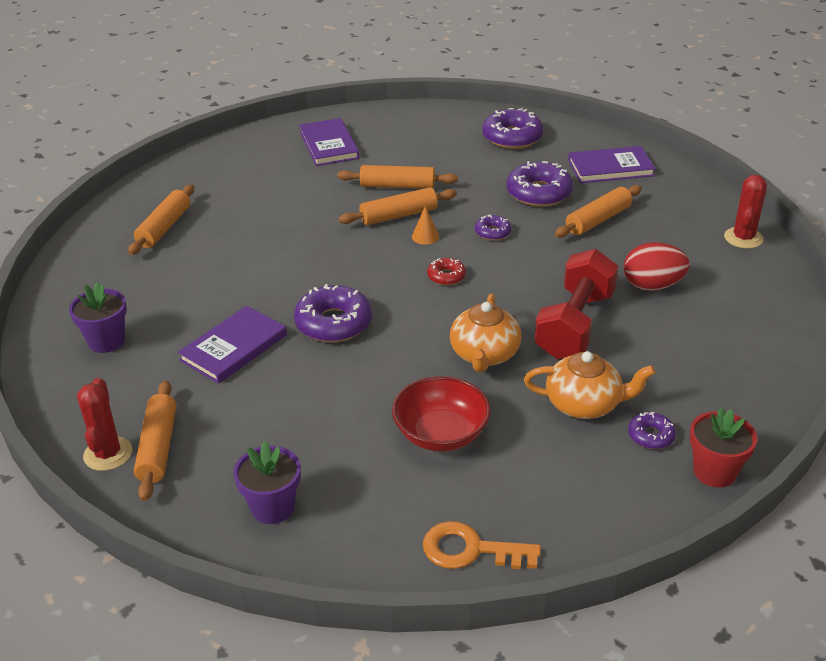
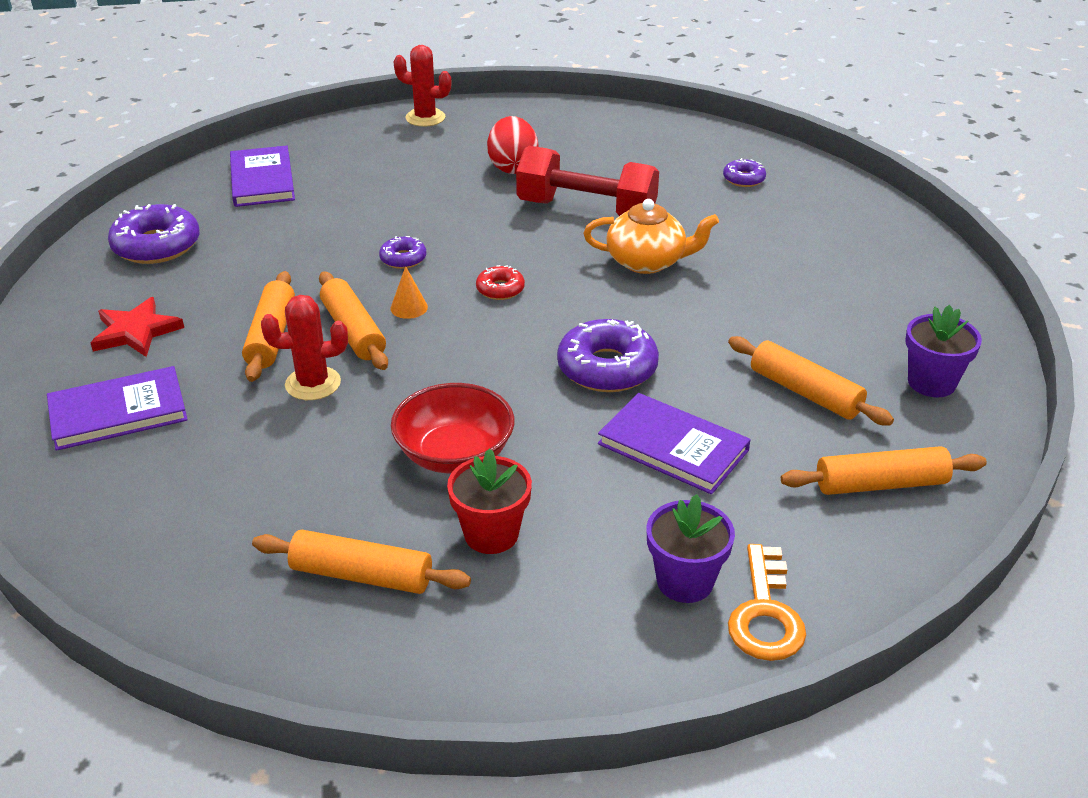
camera: 95 degrees left, 0 degrees up
(108, 454) = (910, 527): red cactus -> red cactus (313, 384)
(410, 141) = (136, 331): none -> red star
(441, 434) = (781, 285): red bowl -> red bowl (454, 454)
(471, 550) = (924, 265): orange key -> orange key (765, 613)
(539, 193) = (313, 227): purple donut -> none
(584, 404) = (711, 208): orange teapot -> none
(598, 220) = (381, 191): orange rolling pin -> orange rolling pin (805, 392)
(714, 472) = (778, 155): red flower pot -> red flower pot (491, 534)

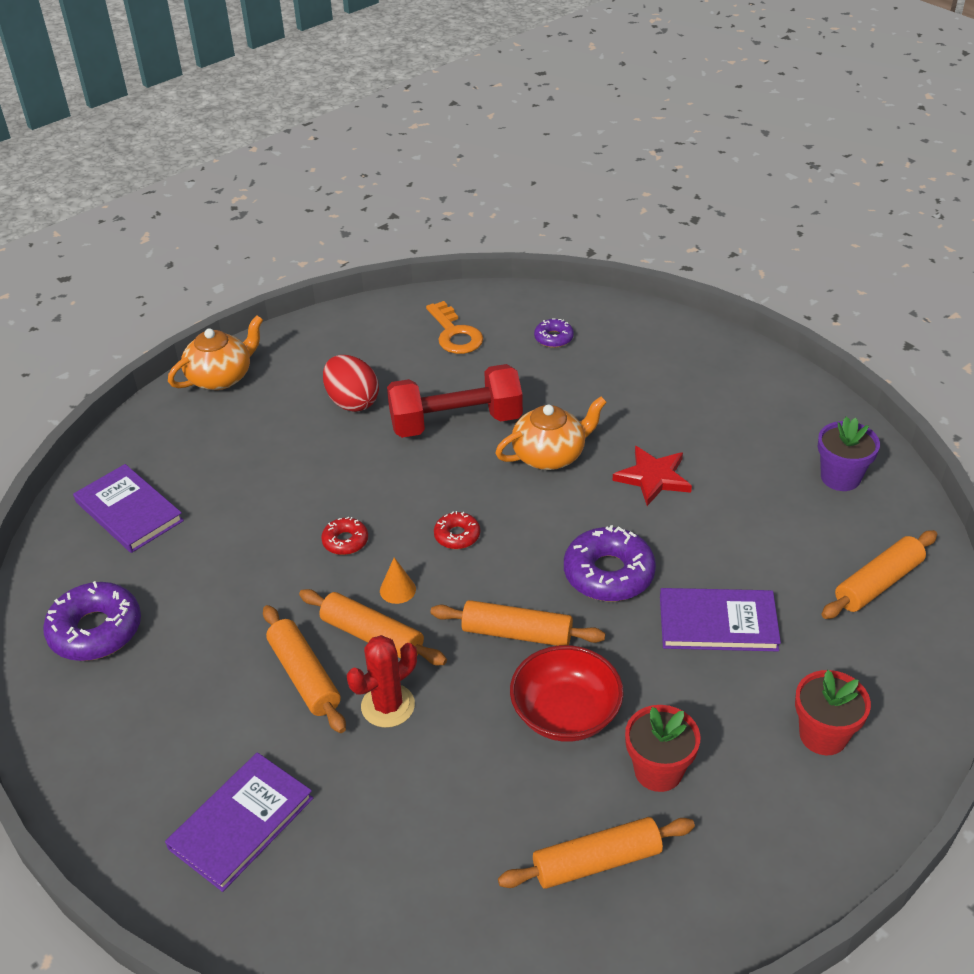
camera: 30 degrees left, 5 degrees up
(136, 331) = (171, 732): red star -> red star (653, 477)
(403, 259) = (345, 541): purple donut -> red donut
(425, 118) = (221, 377): red cactus -> orange teapot
(685, 581) = (823, 735): purple flower pot -> red flower pot
(765, 613) = (894, 732): orange key -> orange key (455, 334)
(805, 392) = (766, 527): orange rolling pin -> orange rolling pin (517, 633)

